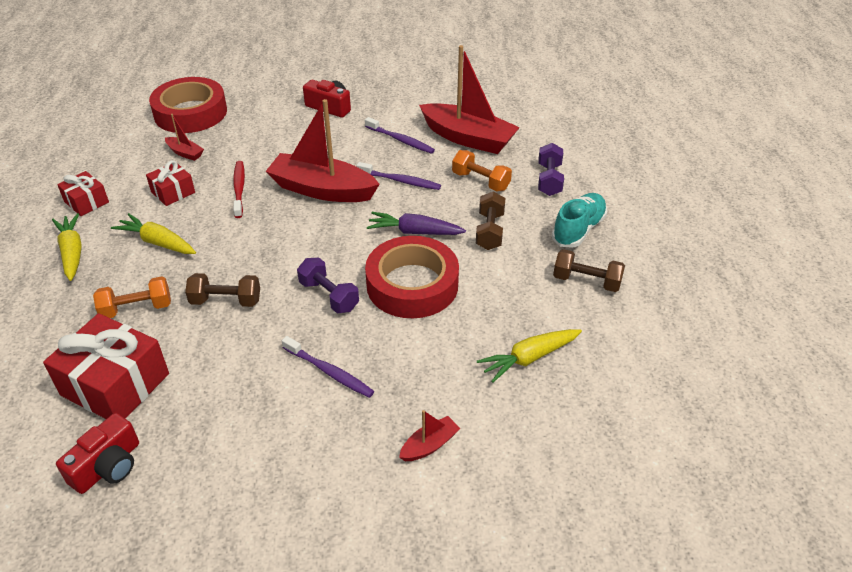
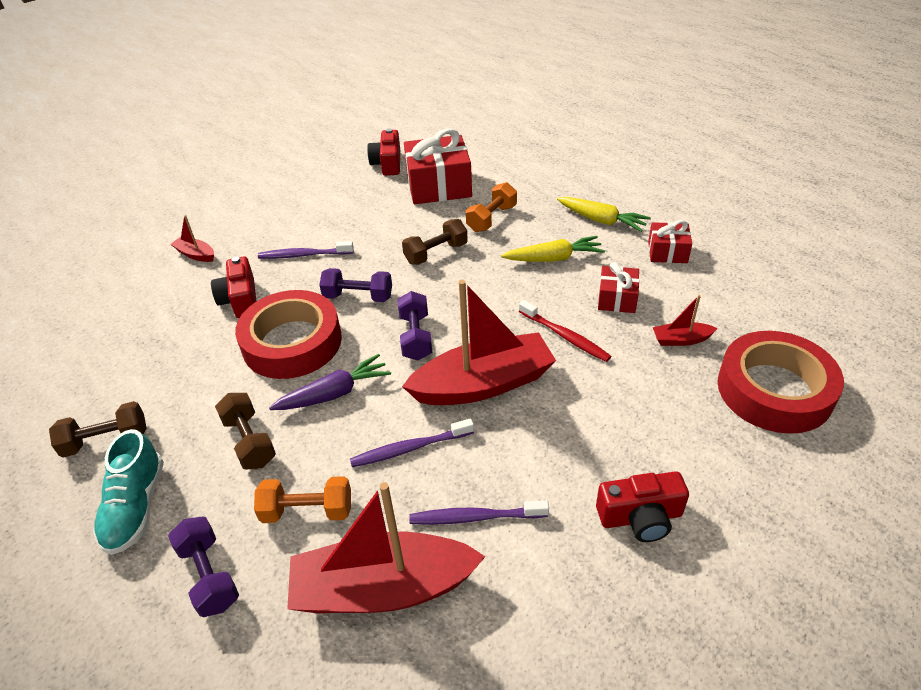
camera: 145 degrees right, 0 degrees up
(325, 239) = (416, 337): none -> purple dumbbell
(423, 352) = (240, 299): none -> red camera
(429, 445) = (196, 254): red boat -> red boat turned 105 degrees clockwise
(529, 358) = (143, 339): yellow carrot -> none

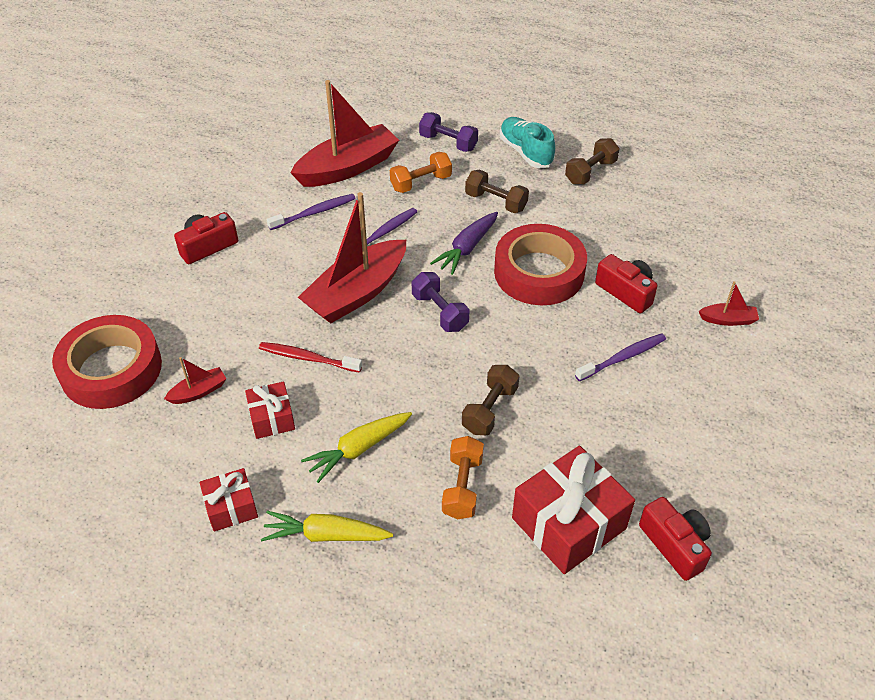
camera: 150 degrees right, 5 degrees up
(358, 297) = (524, 331): purple dumbbell -> none

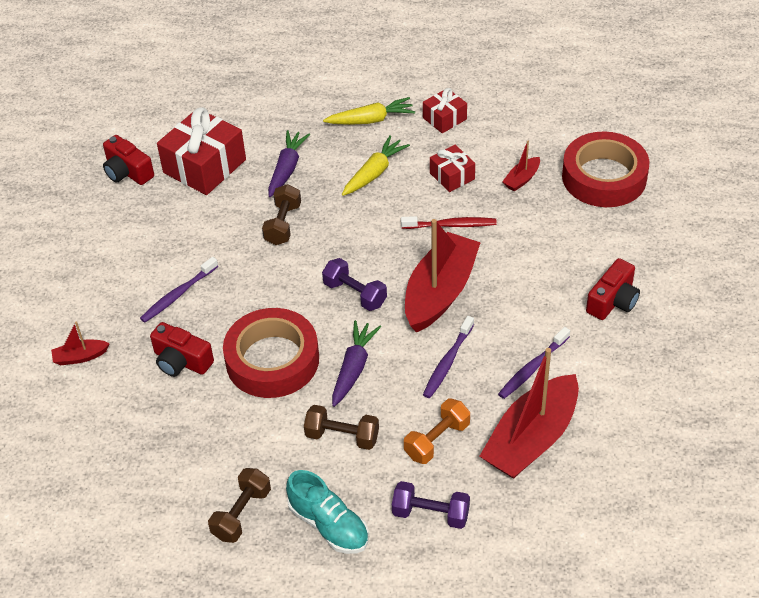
camera: 165 degrees right, 0 degrees up
(462, 487) = (287, 169): orange dumbbell -> purple carrot

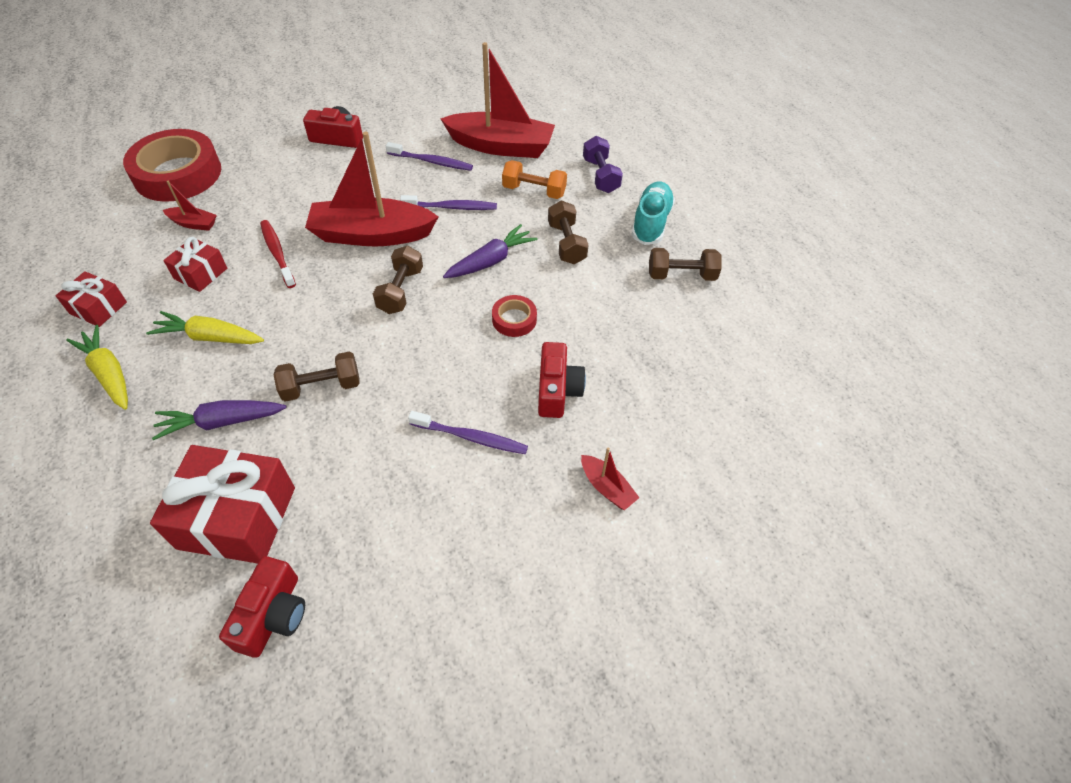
camera: 120 degrees left, 5 degrees up
(272, 360) = (514, 319): red tape -> red tape, size x0.45
(354, 368) = (491, 261): purple carrot -> purple carrot turned 150 degrees clockwise
(355, 294) = (400, 291): purple dumbbell -> brown dumbbell

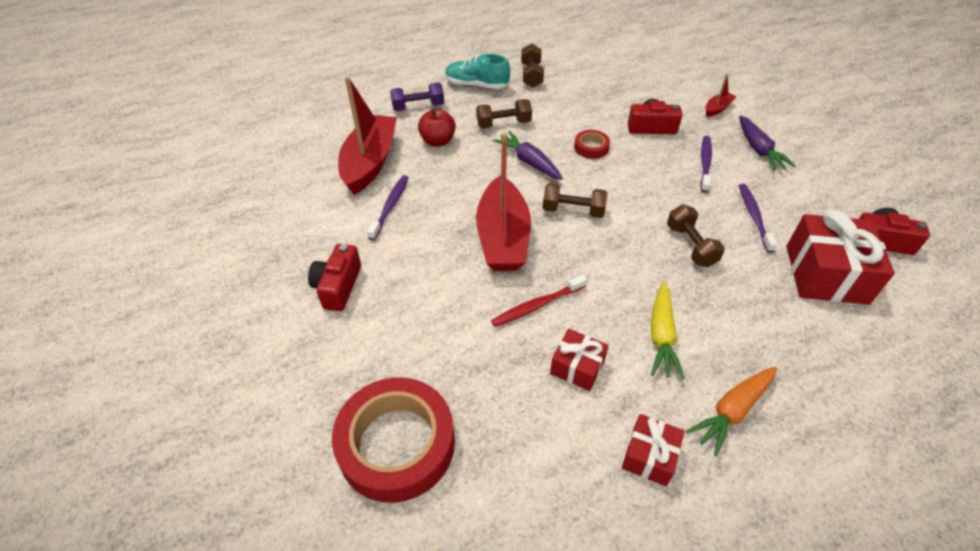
camera: 90 degrees left, 5 degrees down
(109, 373) = (732, 411): yellow carrot -> orange carrot
(193, 223) = (496, 396): red boat -> none
(221, 422) = (750, 304): purple carrot -> purple carrot (758, 150)
(451, 207) = (461, 188): purple toothbrush -> purple toothbrush (754, 216)
(534, 191) = (438, 141): orange dumbbell -> red apple

